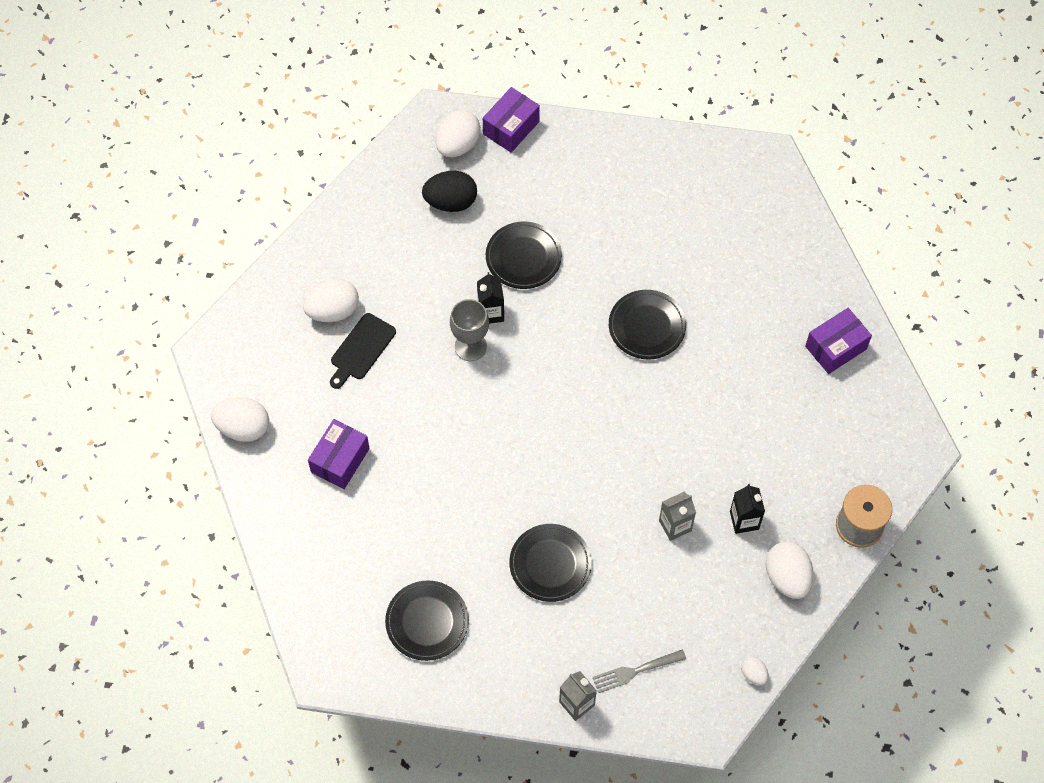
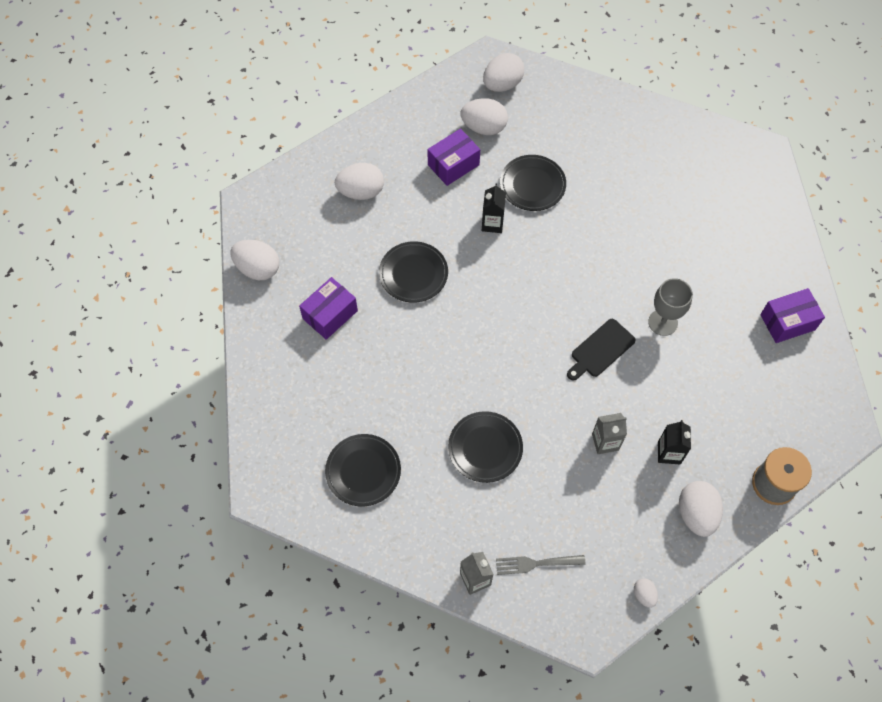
camera: 15 degrees right, 0 degrees up
(361, 349) = (375, 228): black cutting board -> black cutting board (600, 350)
(451, 202) = (484, 127): black egg -> white egg
(470, 346) = (467, 247): grey goblet -> grey goblet (663, 322)
(511, 128) = (550, 80): purple box -> purple box (453, 165)
(647, 326) = (623, 265): black plate -> black plate (413, 274)

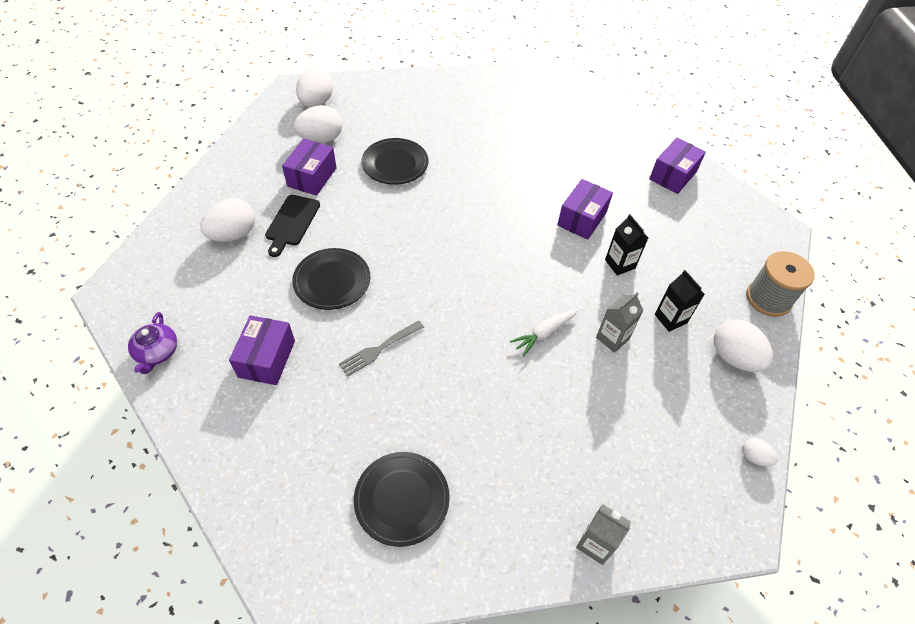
camera: 35 degrees left, 10 degrees down
(258, 268) = (157, 352): white egg -> purple teapot
(485, 448) = (510, 404): black plate -> none
(492, 223) = (380, 207): black carton -> black carton (620, 264)
(536, 563) = (640, 488): grey fork -> grey fork (379, 349)
(552, 407) = (544, 333): none -> white carrot
(600, 350) = (549, 264): black cutting board -> black cutting board (292, 222)
(663, 322) = (582, 219): grey goblet -> purple box

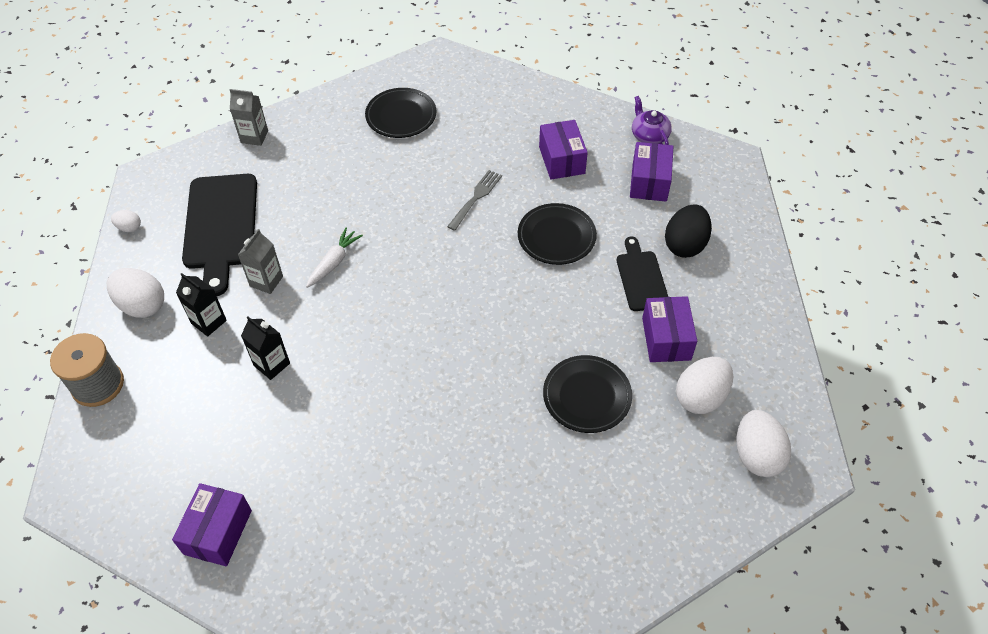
camera: 160 degrees right, 0 degrees up
(233, 234) = (685, 244): white egg -> black egg
(582, 219) = (328, 408): purple box -> purple box (649, 182)
(651, 419) = (221, 226): none -> black cutting board

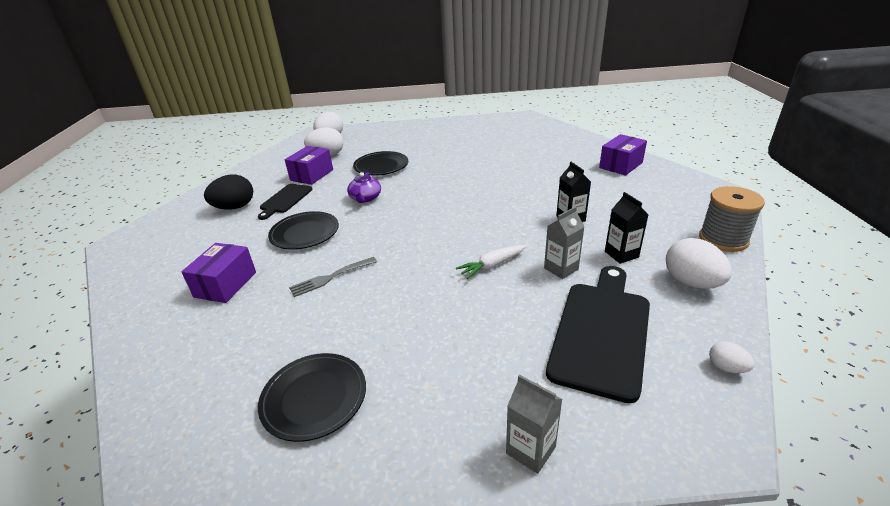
camera: 150 degrees left, 20 degrees down
(649, 135) = (132, 280): purple teapot -> purple teapot (365, 198)
(649, 182) = (193, 247): purple box -> none

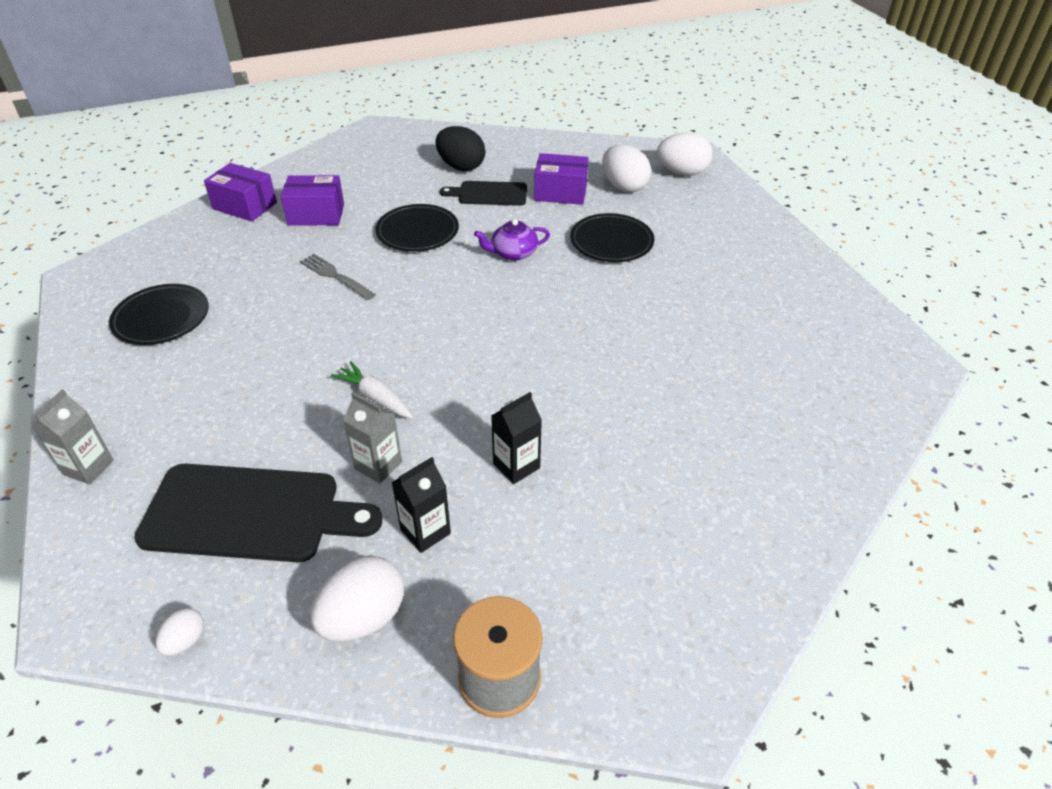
camera: 70 degrees right, 10 degrees up
(621, 165) = (749, 528): purple box -> purple box (245, 206)

